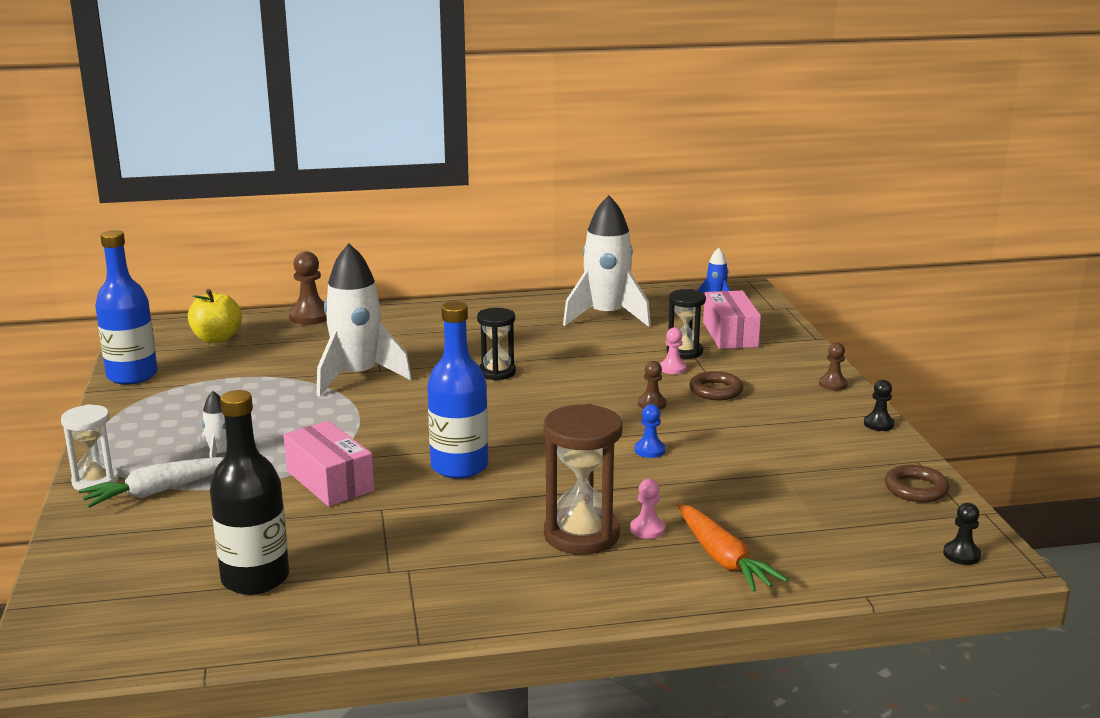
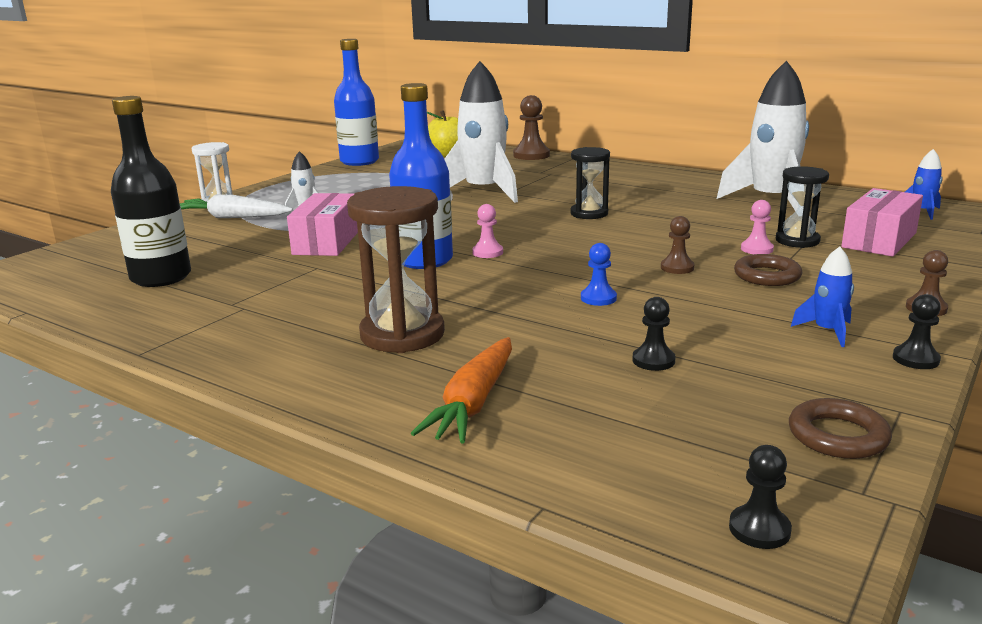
camera: 45 degrees right, 0 degrees up
(647, 529) = (462, 352): pink pawn -> pink pawn (487, 252)
(763, 483) = (653, 360): none -> black pawn
(813, 422) = (827, 331): none -> blue rocket

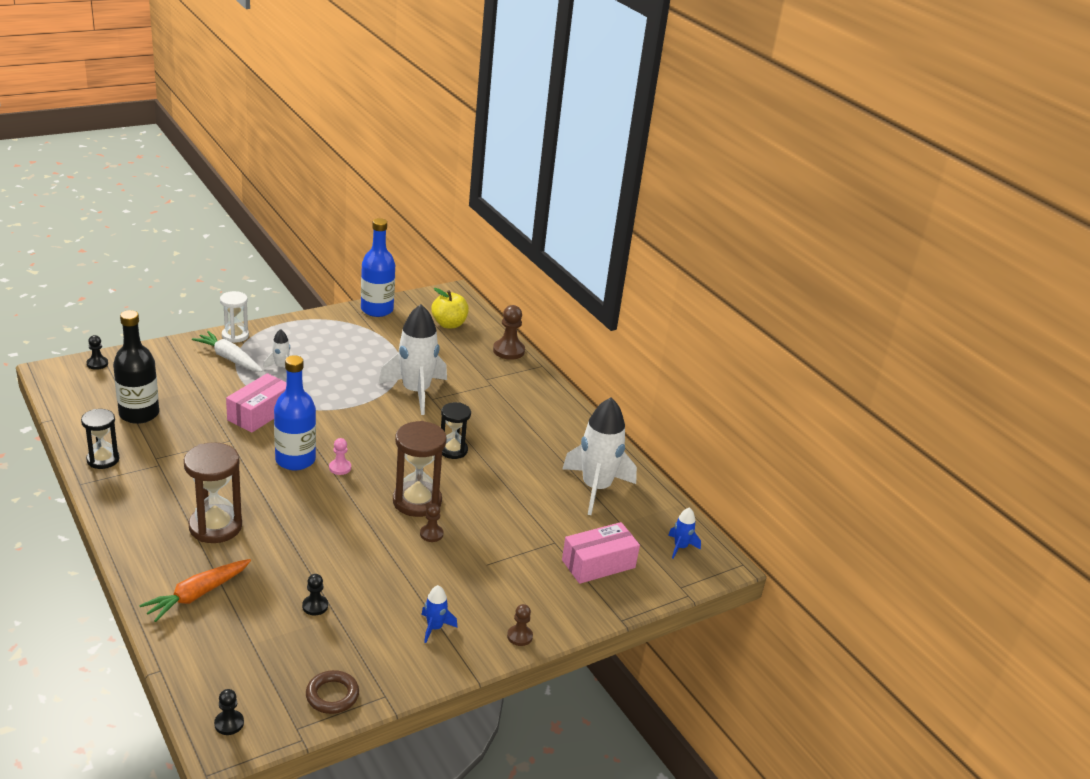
camera: 20 degrees right, 10 degrees up
(598, 298) = (350, 542): blue pawn -> none
(617, 251) = (417, 501): none -> brown hourglass
(757, 249) = (505, 537): pink pawn -> none
(767, 276) = (473, 566): brown ring -> none
(797, 241) = (544, 540): black hourglass -> black hourglass (103, 459)
(915, 359) = (448, 669): black pawn -> black pawn (97, 364)

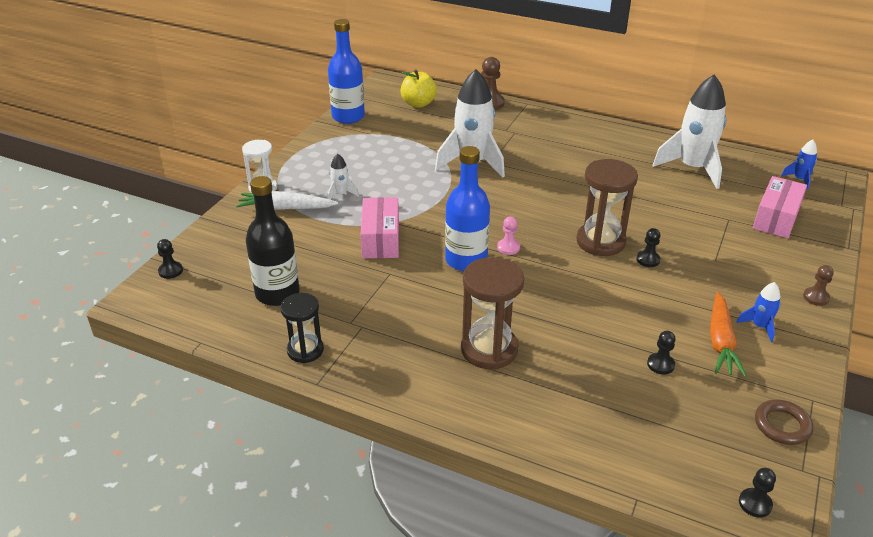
camera: 30 degrees left, 5 degrees up
(197, 595) = (564, 415): orange carrot -> orange carrot (721, 342)
(431, 534) = (648, 260): brown pawn -> black pawn
(453, 450) = (564, 191): black hourglass -> none

